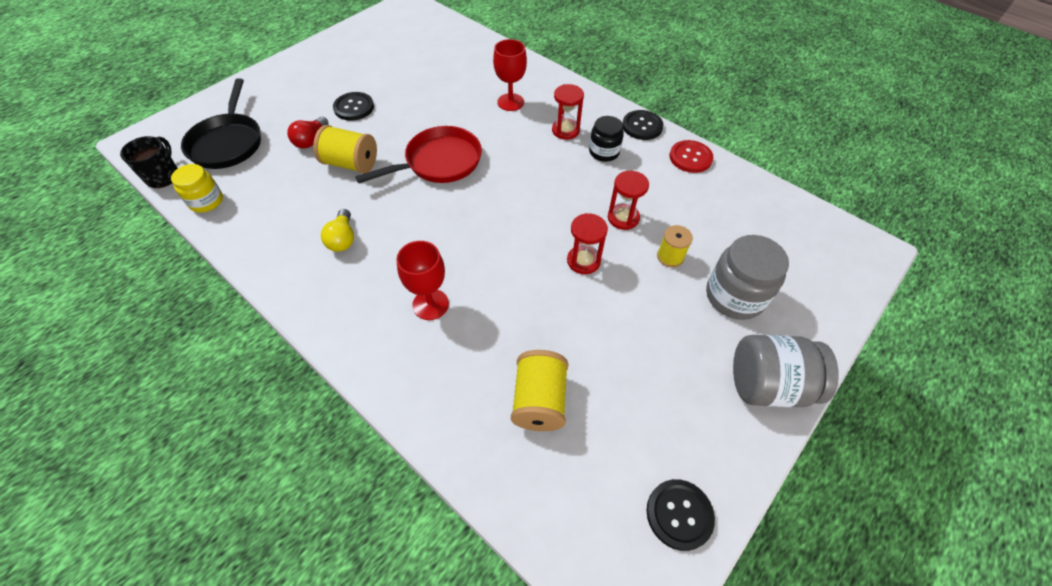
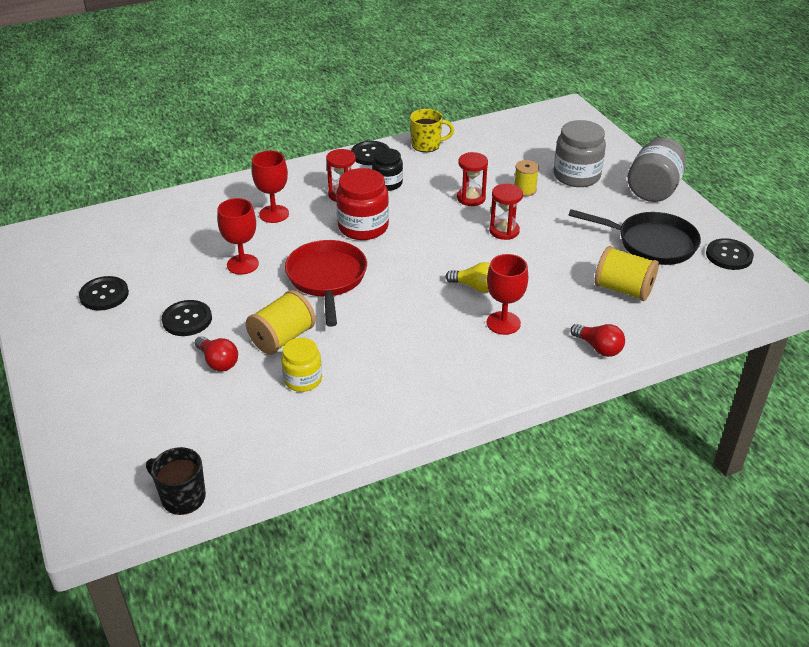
camera: 65 degrees left, 15 degrees down
(206, 201) = (259, 460): yellow jar -> yellow jar (303, 379)
(228, 143) = (164, 432): black pan -> black pan (651, 243)
(342, 239) = (390, 362): yellow light bulb -> yellow light bulb (475, 287)
(365, 61) = (104, 295): none -> black button
(423, 401) = (598, 348): none -> red light bulb
(434, 110) = (242, 264): none -> red goblet
(525, 159) = (363, 227): none -> red jar
(690, 158) = (427, 145): red button -> yellow mug

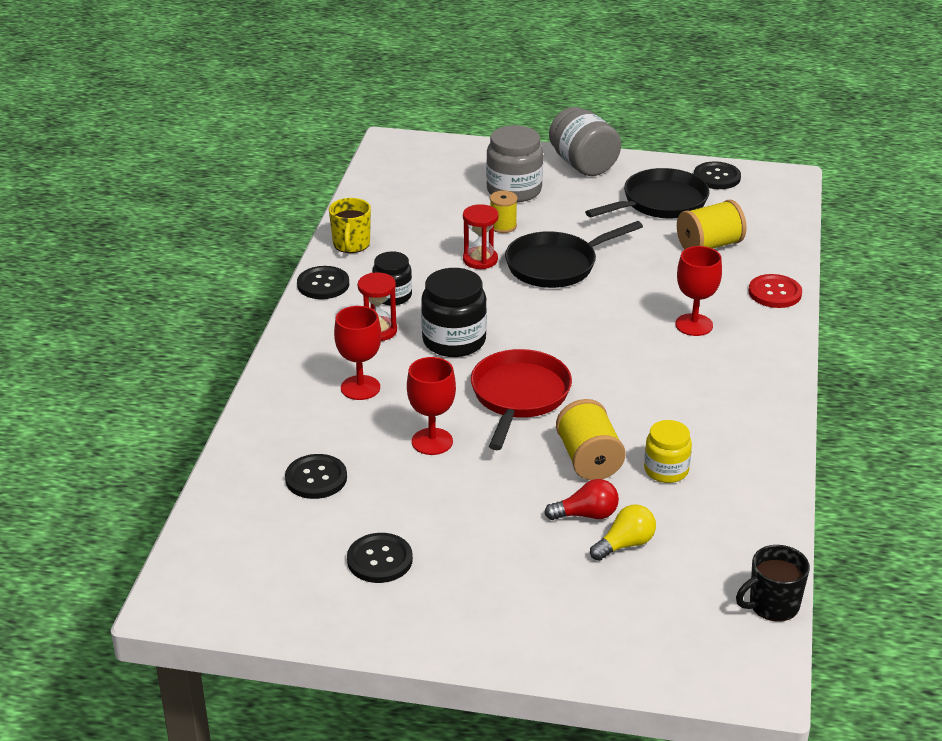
camera: 55 degrees left, 5 degrees down
(187, 319) = (492, 513): black button -> black button (316, 478)
(327, 279) = (519, 396): red pan -> red pan turned 75 degrees clockwise
(363, 227) = (454, 341): red jar -> black jar
(427, 145) = (351, 245): yellow mug -> yellow mug turned 150 degrees clockwise
(475, 287) = (626, 317): yellow light bulb -> yellow light bulb (625, 544)
(504, 231) = (556, 265): red hourglass -> black pan
(598, 348) = (774, 293): red light bulb -> red button

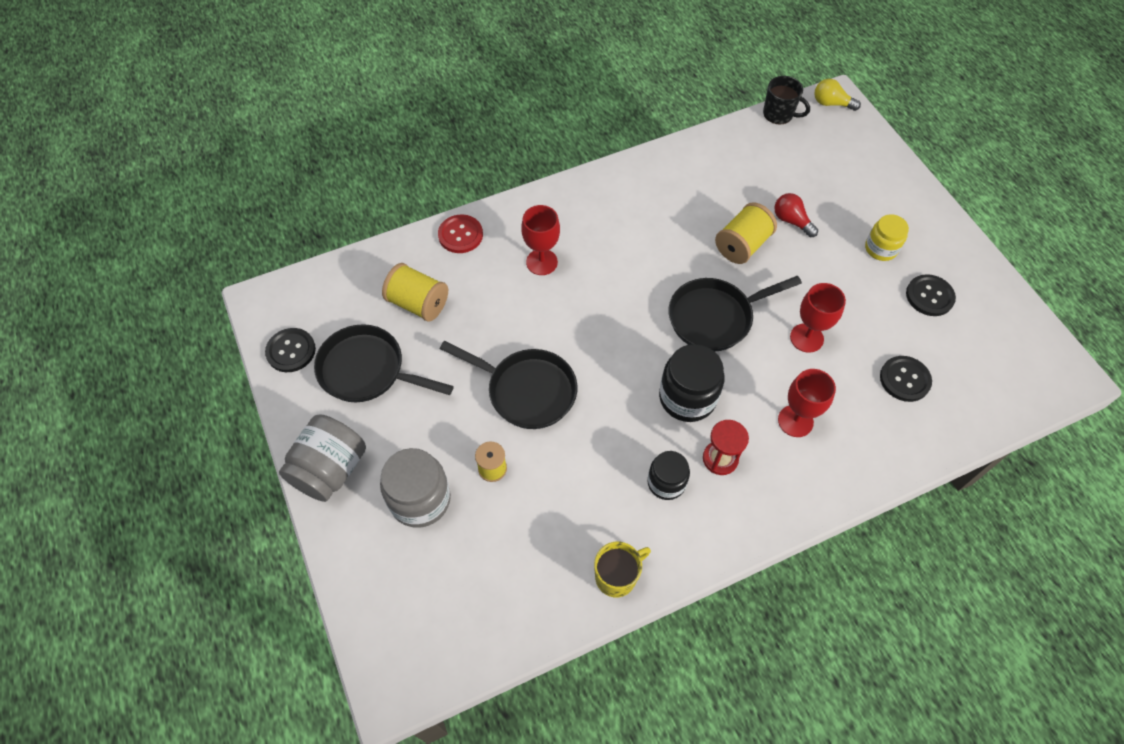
camera: 125 degrees left, 25 degrees up
(323, 284) = (695, 551): black button -> none
(480, 260) = (561, 452): red hourglass -> none
(519, 396) = (714, 317): red pan -> black pan
(625, 544) = (797, 192): yellow light bulb -> yellow light bulb (831, 103)
(666, 470) = (715, 204): yellow jar -> yellow jar (880, 248)

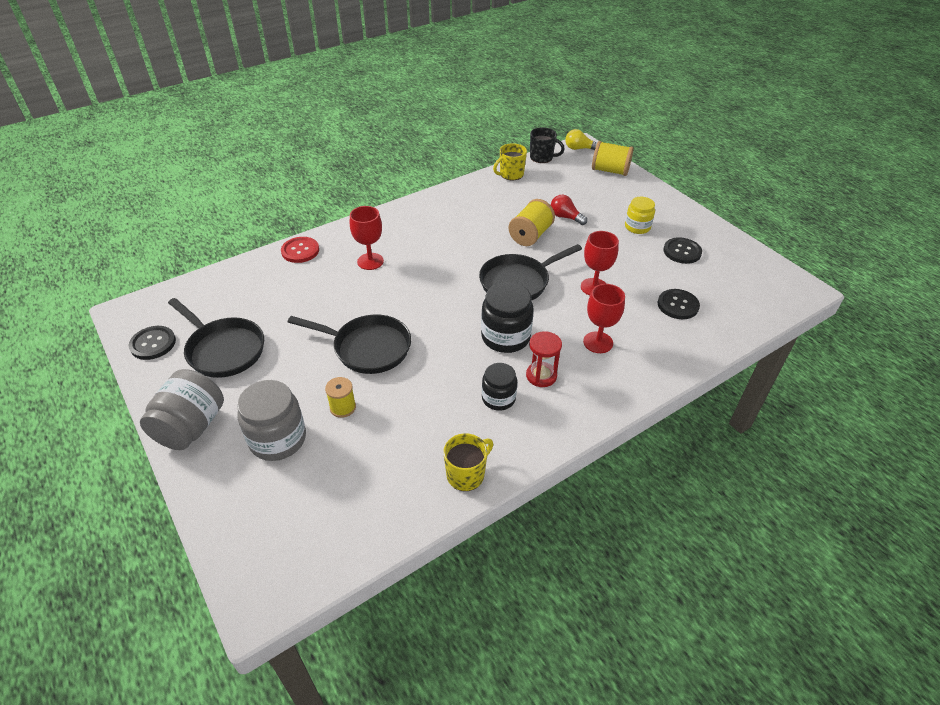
camera: 10 degrees left, 15 degrees down
(367, 370) = (223, 350): black pan -> black pan turned 150 degrees counterclockwise
(418, 303) = (267, 299): yellow spool -> yellow spool (610, 171)
(733, 139) = (511, 174): none -> yellow mug

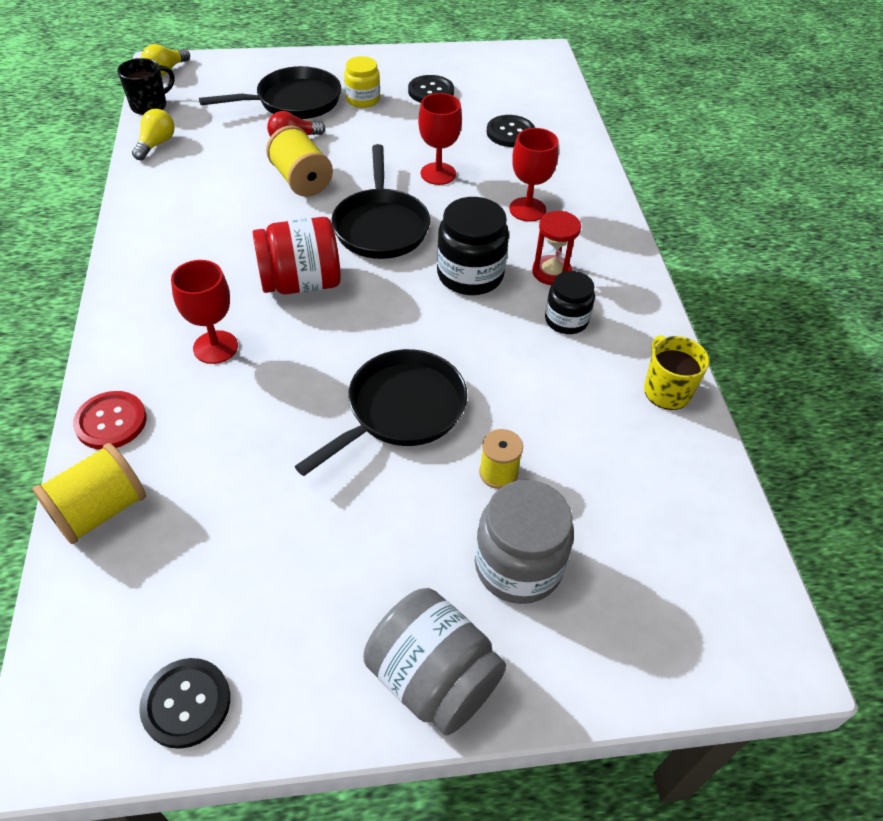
camera: 65 degrees left, 5 degrees up
(223, 350) = (281, 592): black pan -> black pan (293, 102)
(442, 270) = (301, 283): none -> red jar
(511, 174) = (156, 144): yellow mug -> yellow light bulb
(610, 171) = (238, 70): yellow spool -> yellow spool (100, 510)

